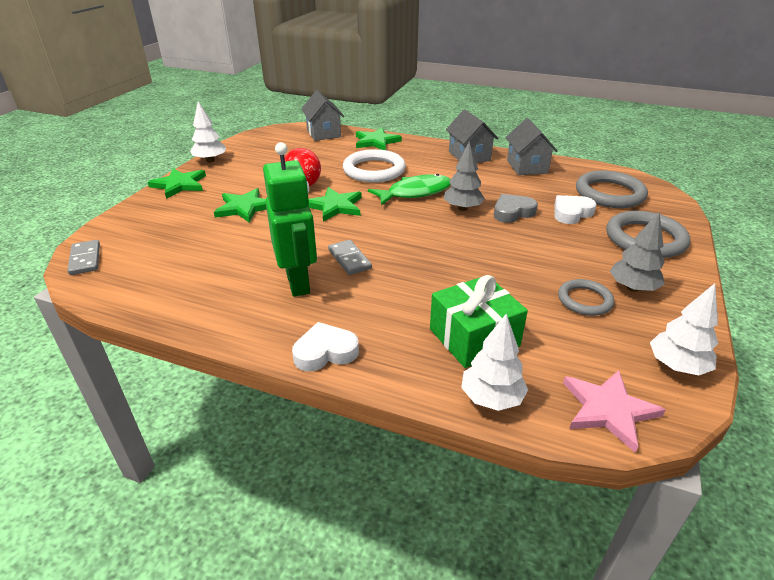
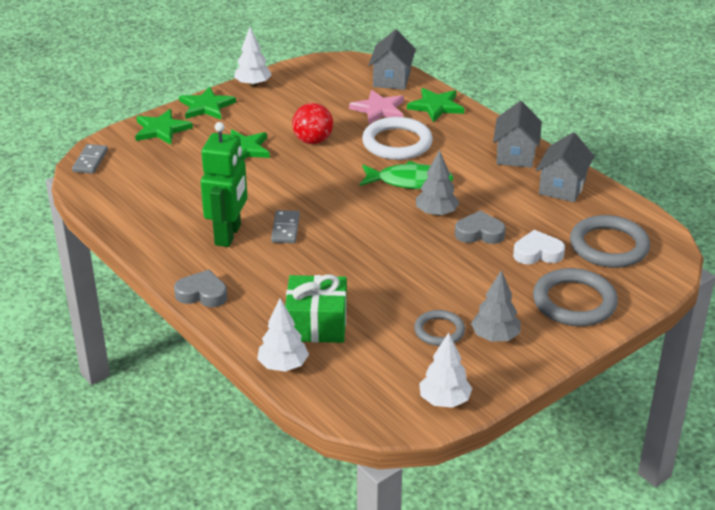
camera: 30 degrees right, 0 degrees up
(325, 352) = (202, 294): white heart -> grey heart
(335, 206) = (321, 173): green star -> green star (161, 129)
(608, 410) = (354, 404): pink star -> pink star (379, 109)

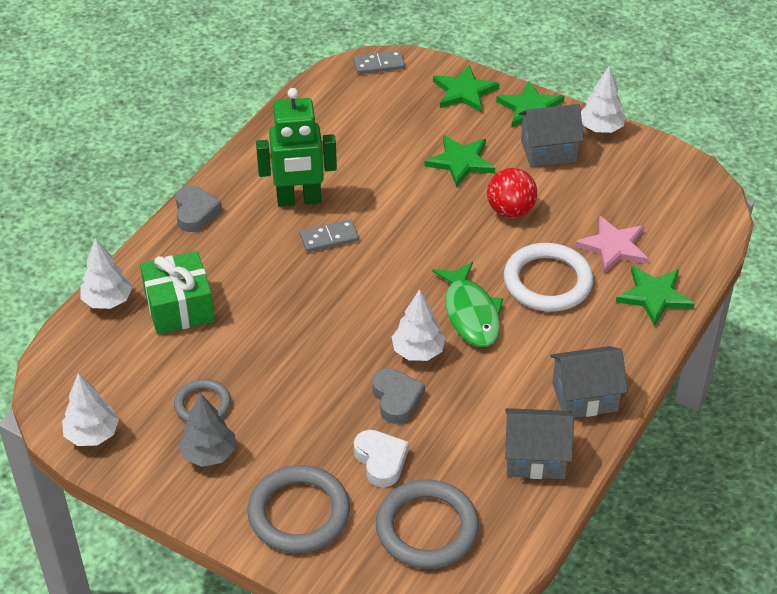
camera: 70 degrees right, 10 degrees up
(391, 79) = (693, 239): grey house -> grey house (548, 151)
(436, 213) = (418, 351): grey tree -> white tree

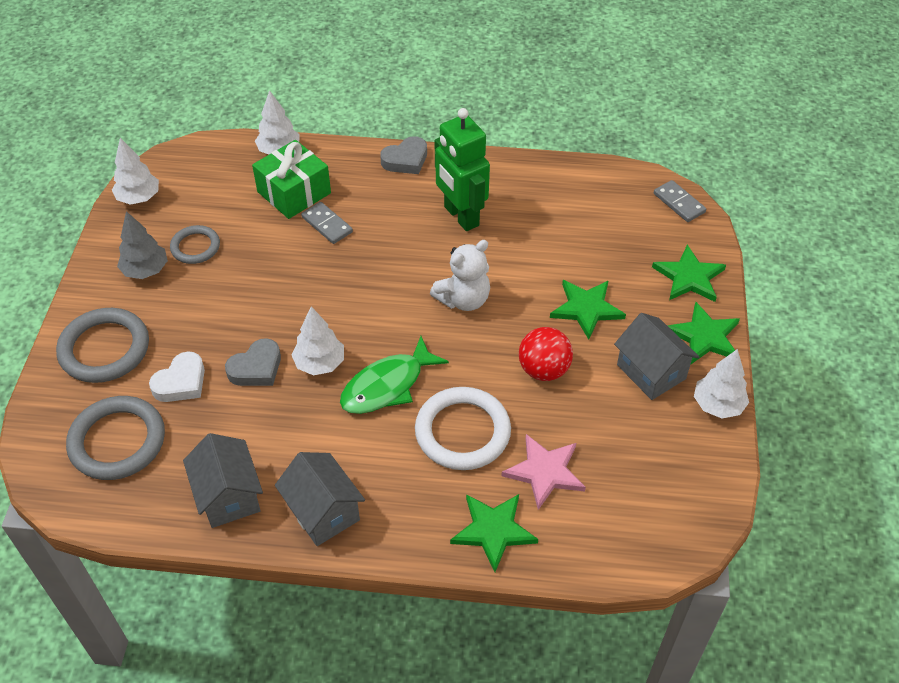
camera: 65 degrees right, 5 degrees up
(329, 238) = (426, 253): grey domino -> grey domino (327, 225)
(402, 232) = (463, 299): none -> white teddy bear

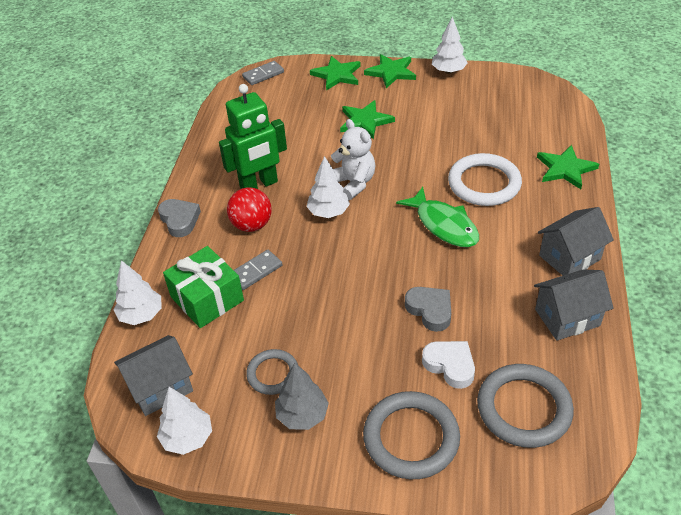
camera: 85 degrees left, 5 degrees down
(320, 363) = (423, 267): white tree -> white tree (328, 212)
(543, 370) = (423, 143): red ball -> red ball (252, 225)
(545, 472) = (513, 145): pink star -> none
(651, 372) = (422, 96): grey house -> grey house (160, 388)

